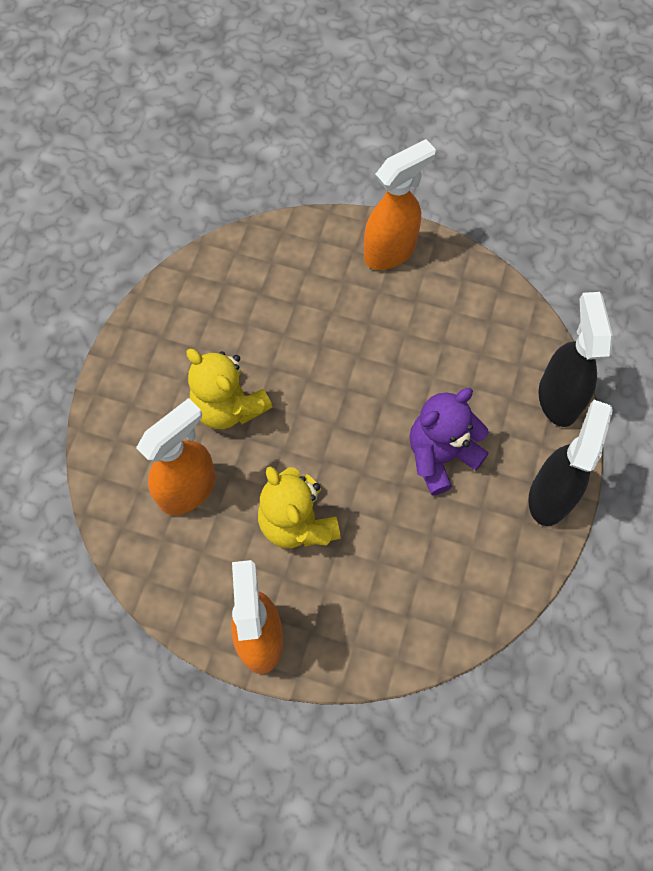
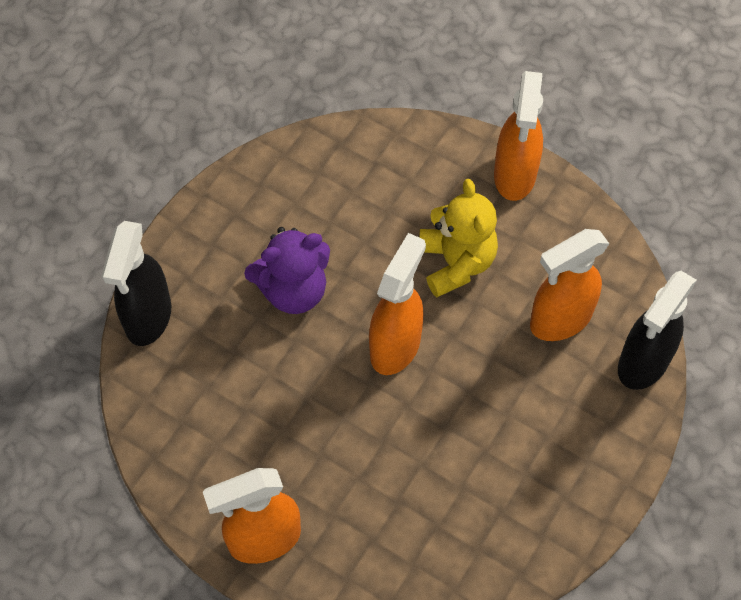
camera: 165 degrees left, 5 degrees down
(229, 407) = (501, 395): yellow teddy bear -> none
(332, 427) = (395, 346): none -> orange spray bottle
(550, 495) = (201, 229): black spray bottle -> black spray bottle (643, 363)

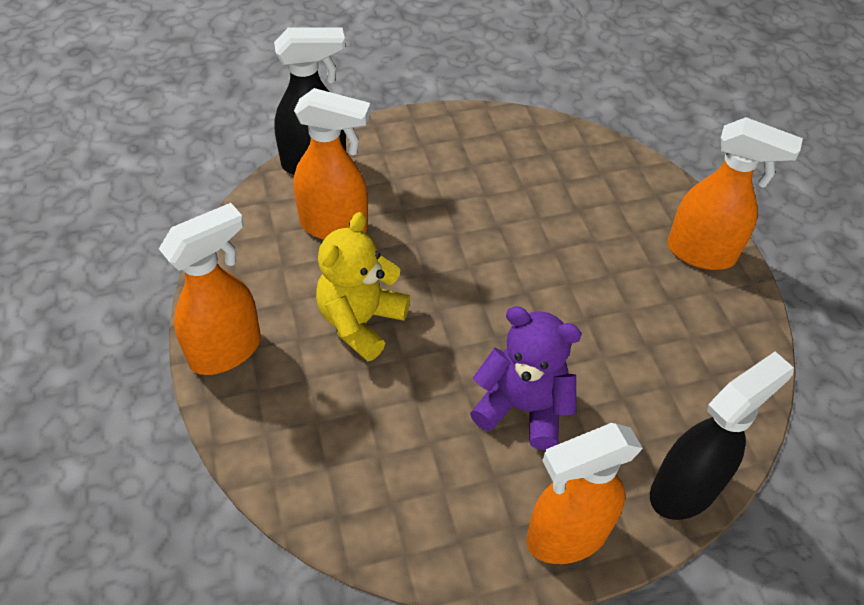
camera: 140 degrees left, 10 degrees down
(395, 346) = (478, 300): orange spray bottle -> orange spray bottle (565, 536)

